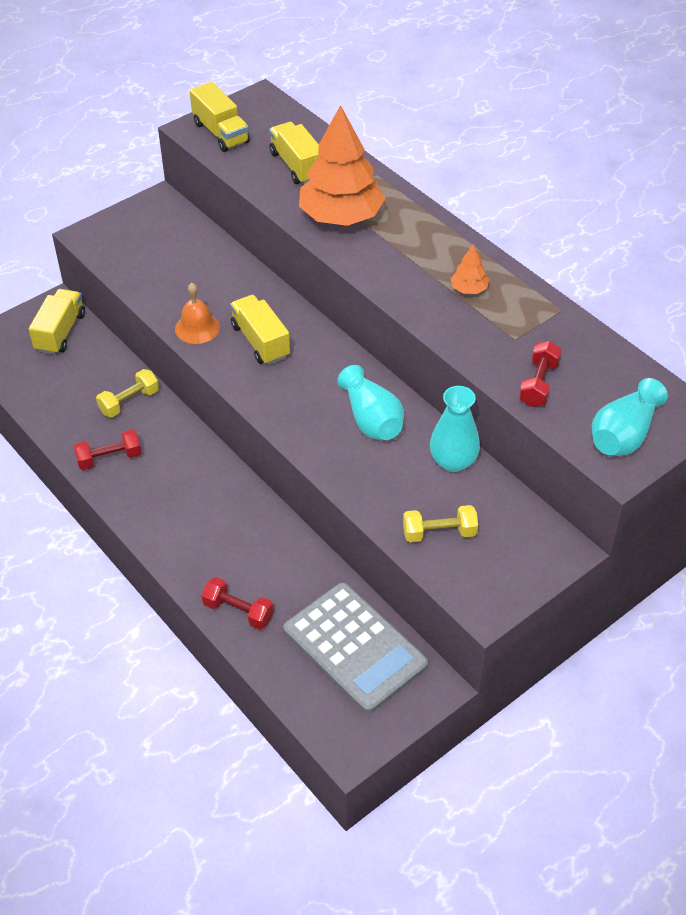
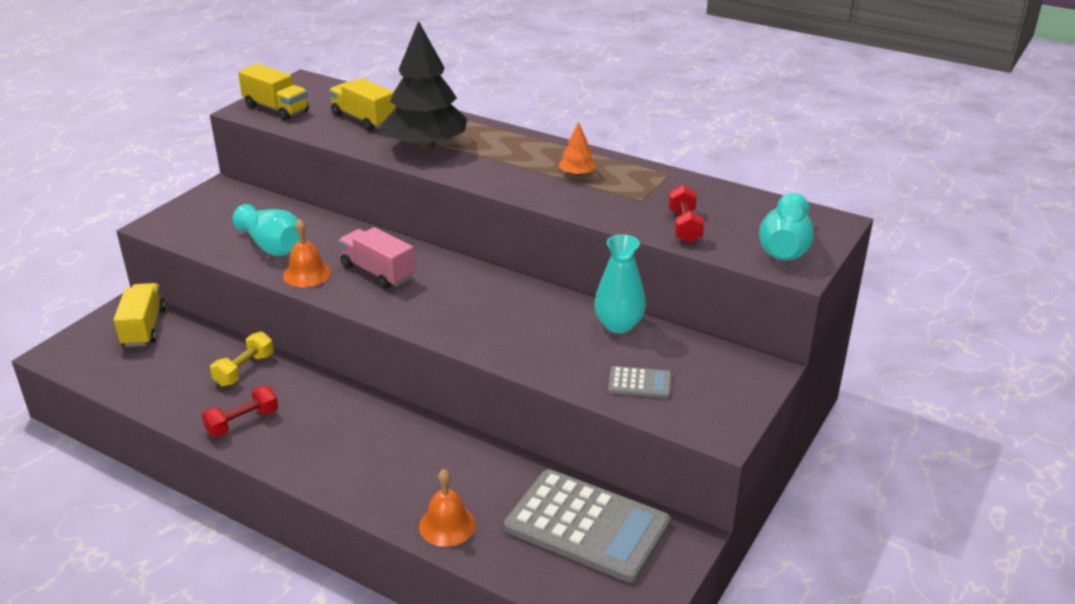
camera: 20 degrees left, 15 degrees down
(238, 611) = (447, 525): red dumbbell -> orange bell
(260, 341) = (377, 272): yellow truck -> pink truck
(341, 216) = (426, 146): orange tree -> black tree
(371, 419) = (521, 309): turquoise vase -> turquoise vase (272, 246)
(439, 533) = (639, 383): yellow dumbbell -> grey calculator

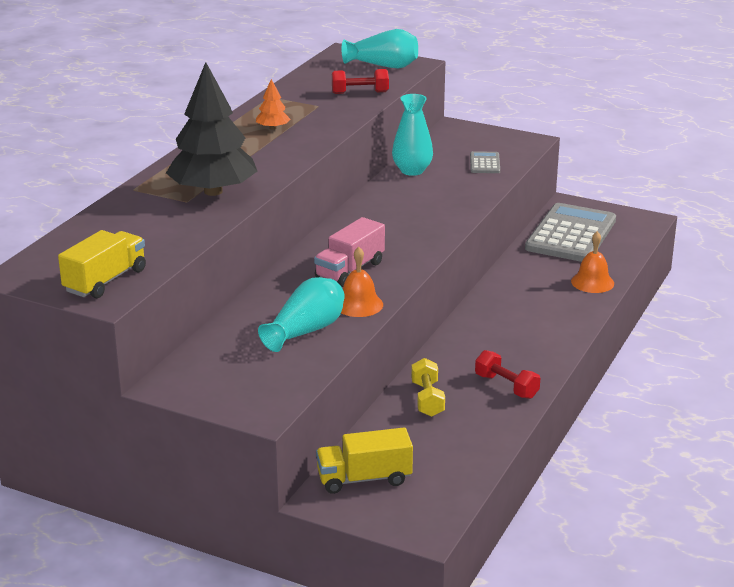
camera: 95 degrees left, 5 degrees down
(244, 370) = (427, 399): yellow dumbbell -> yellow dumbbell turned 60 degrees clockwise
(363, 119) = (143, 227): yellow truck -> none

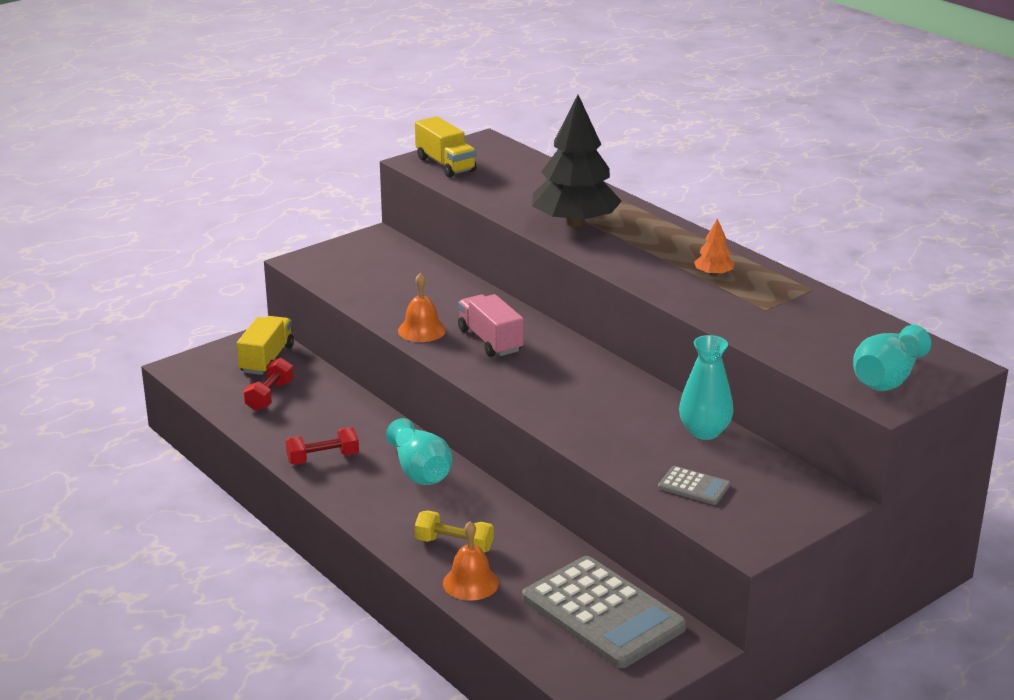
camera: 115 degrees right, 0 degrees up
(306, 331) = (401, 299): turquoise vase -> turquoise vase (420, 471)
(360, 93) = (793, 342): red dumbbell -> red dumbbell (270, 396)
(427, 399) = (343, 414): yellow dumbbell -> yellow dumbbell (454, 545)

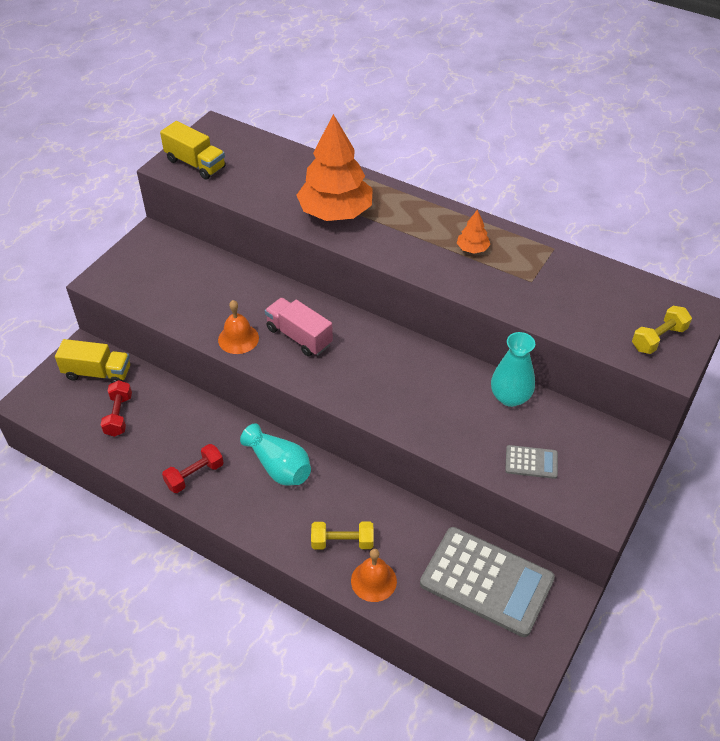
camera: 20 degrees left, 20 degrees up
(267, 359) = (97, 373): yellow truck -> yellow truck turned 105 degrees clockwise
(575, 223) = (335, 212): black tree -> orange tree
(888, 378) = (658, 338): turquoise vase -> yellow dumbbell

